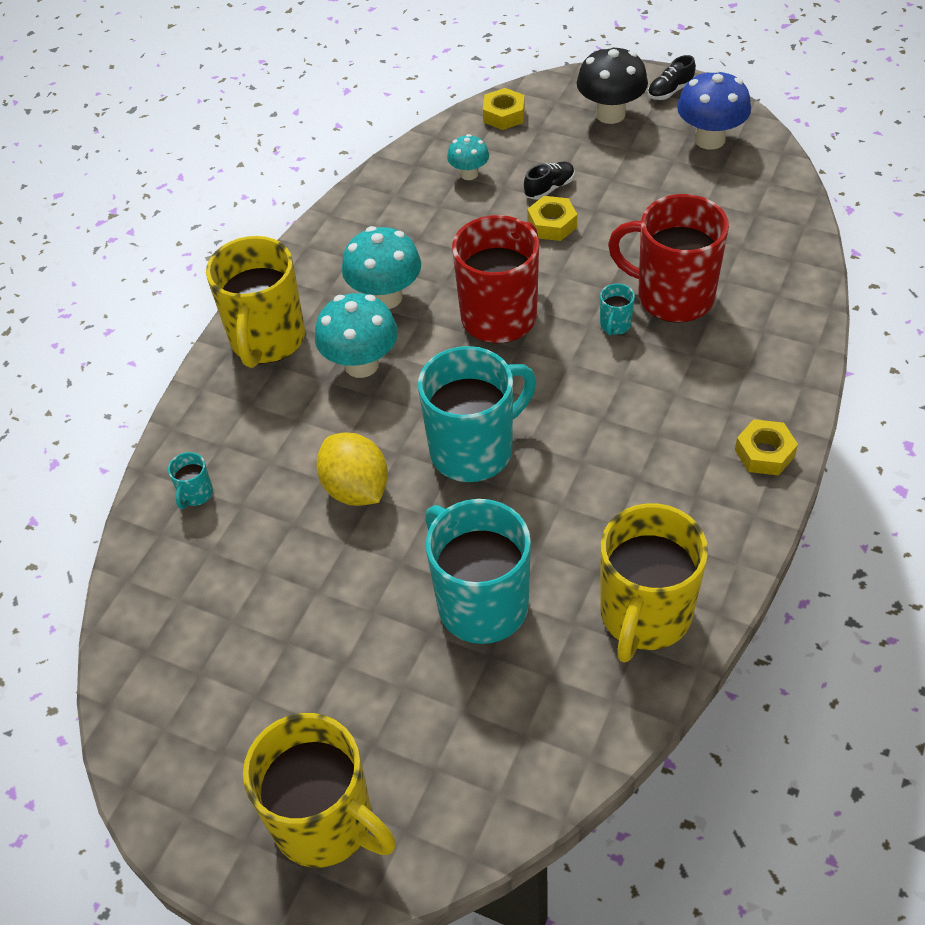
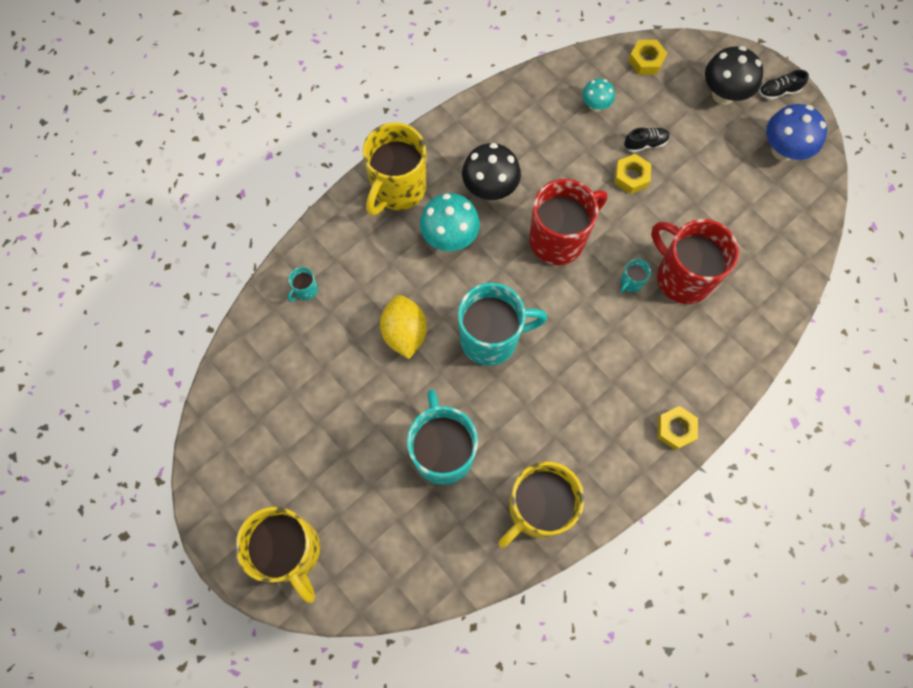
camera: 20 degrees right, 20 degrees up
(386, 297) = (490, 188): turquoise mushroom -> black mushroom

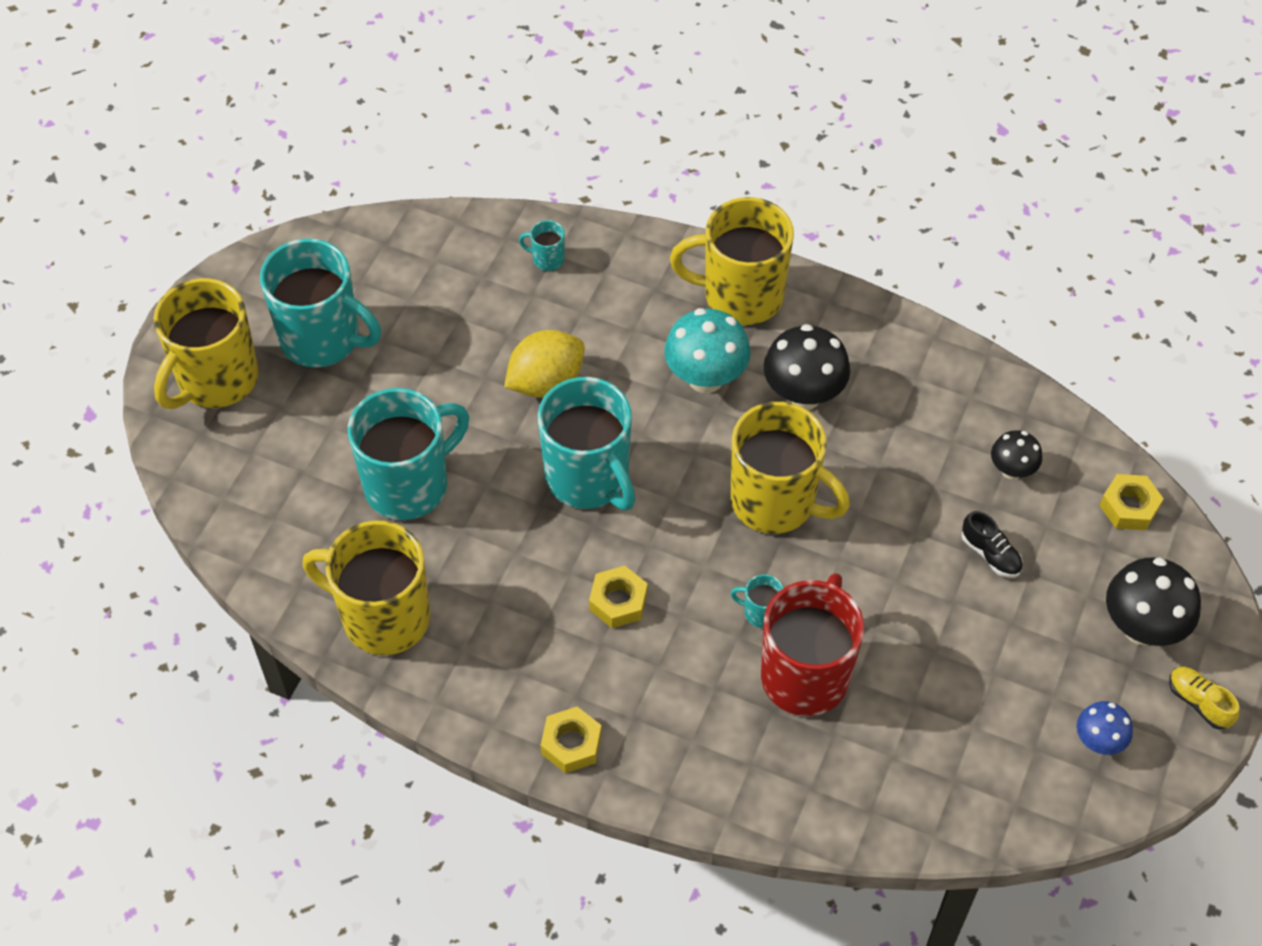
camera: 65 degrees right, 15 degrees down
(294, 464) = (322, 339): none -> turquoise mug
(558, 239) = (775, 502): red mug -> yellow mug
(595, 105) = (1012, 470): turquoise mushroom -> black mushroom
(631, 177) = (925, 555): yellow nut -> yellow nut (618, 601)
(779, 91) = (1199, 702): black shoe -> yellow shoe
(783, 150) = (1098, 741): blue mushroom -> blue mushroom, size x0.58

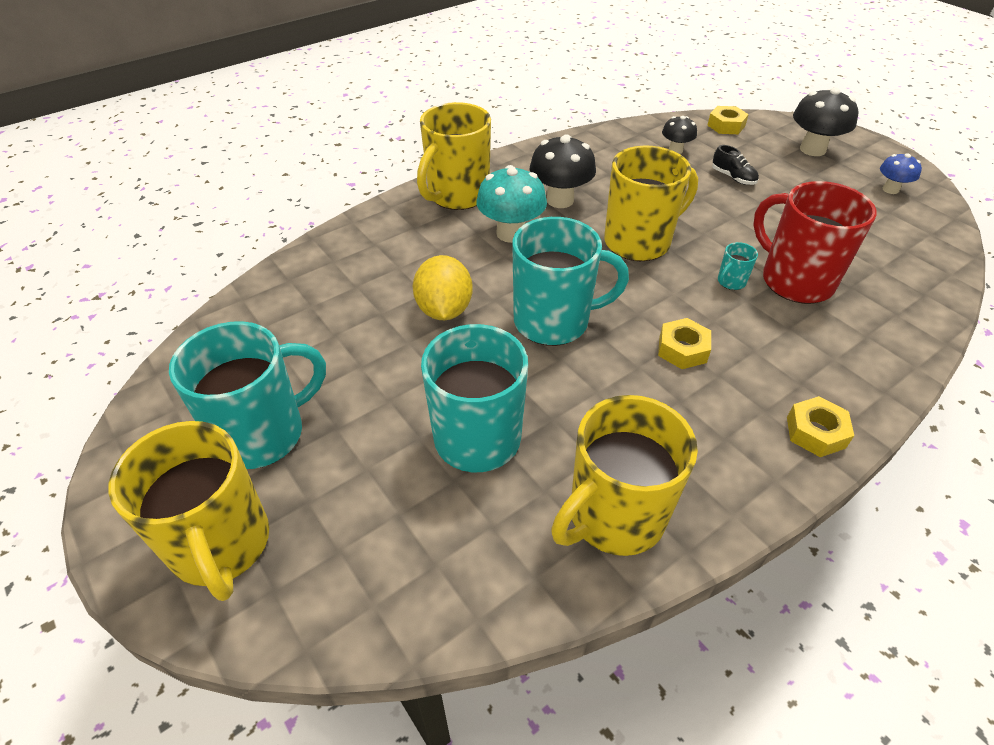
camera: 60 degrees left, 10 degrees down
(547, 259) = (332, 266): turquoise mug -> none
(990, 554) = (733, 177): black shoe -> black shoe turned 60 degrees clockwise
(1199, 702) = (872, 150): yellow shoe -> none

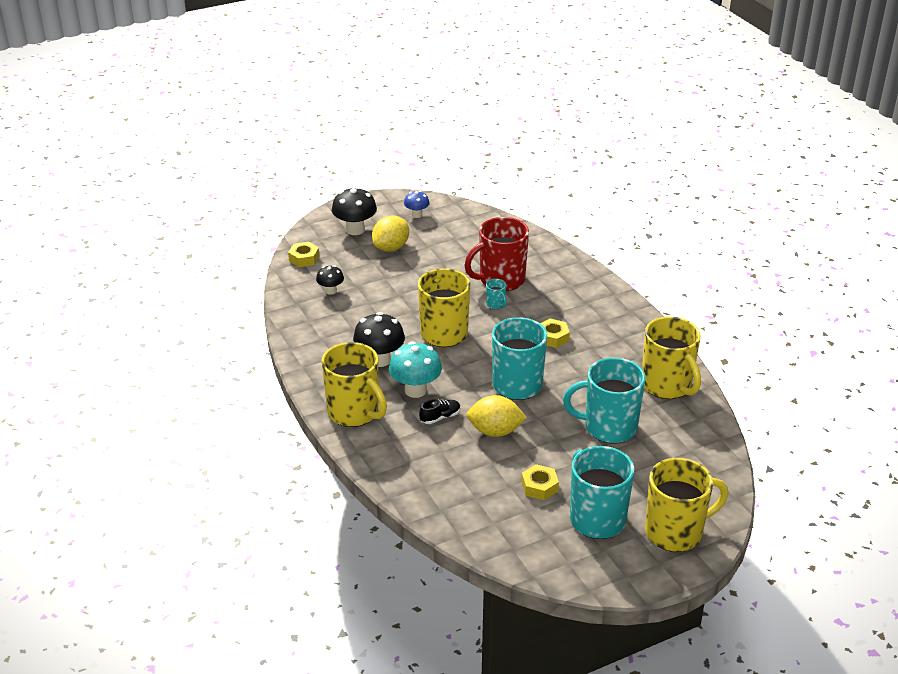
camera: 80 degrees left, 10 degrees down
(733, 177) = (379, 274): black shoe -> black shoe (440, 417)
(796, 179) = (391, 247): none -> yellow lemon
(815, 432) = (621, 308): yellow nut -> yellow nut (539, 486)

